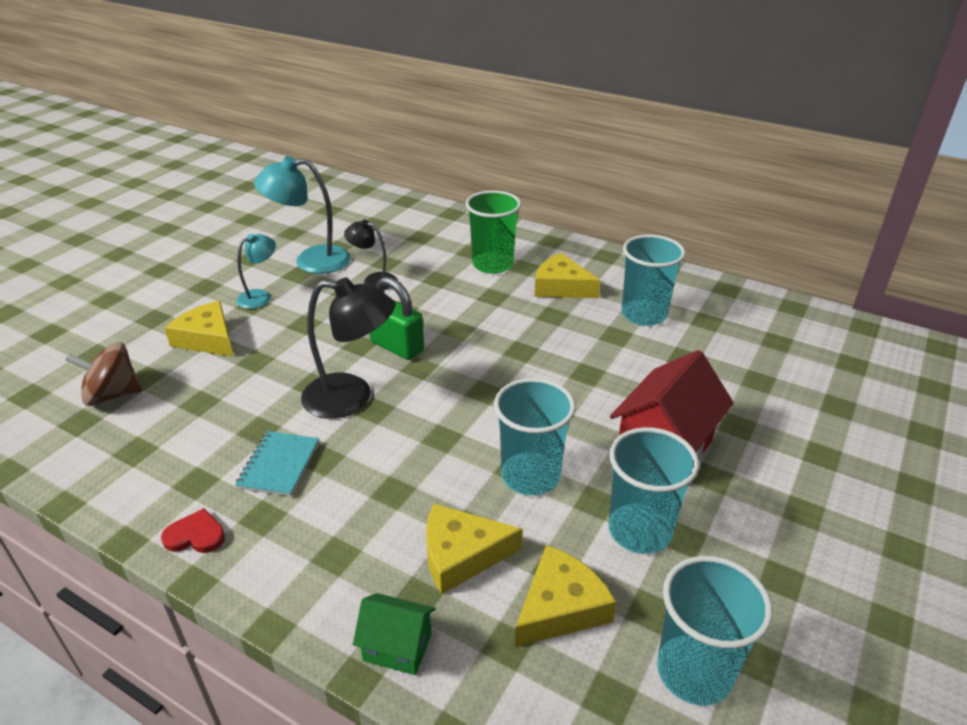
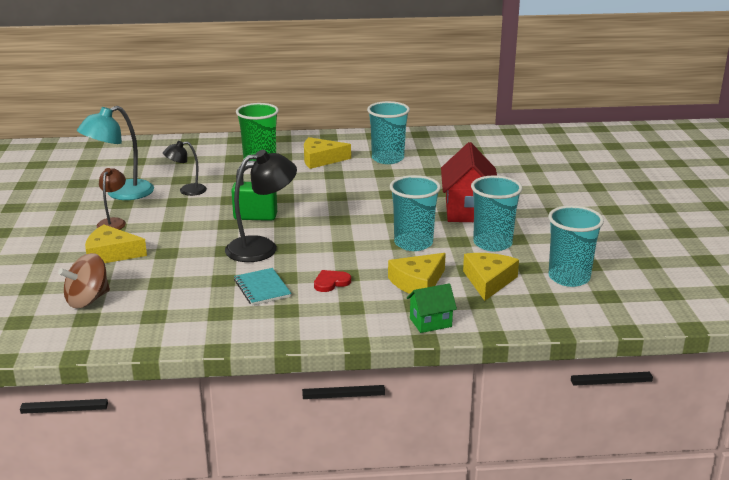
camera: 35 degrees left, 10 degrees down
(195, 535) = (257, 330): red heart -> red heart (331, 282)
(260, 296) = (113, 222): turquoise lamp -> brown lamp

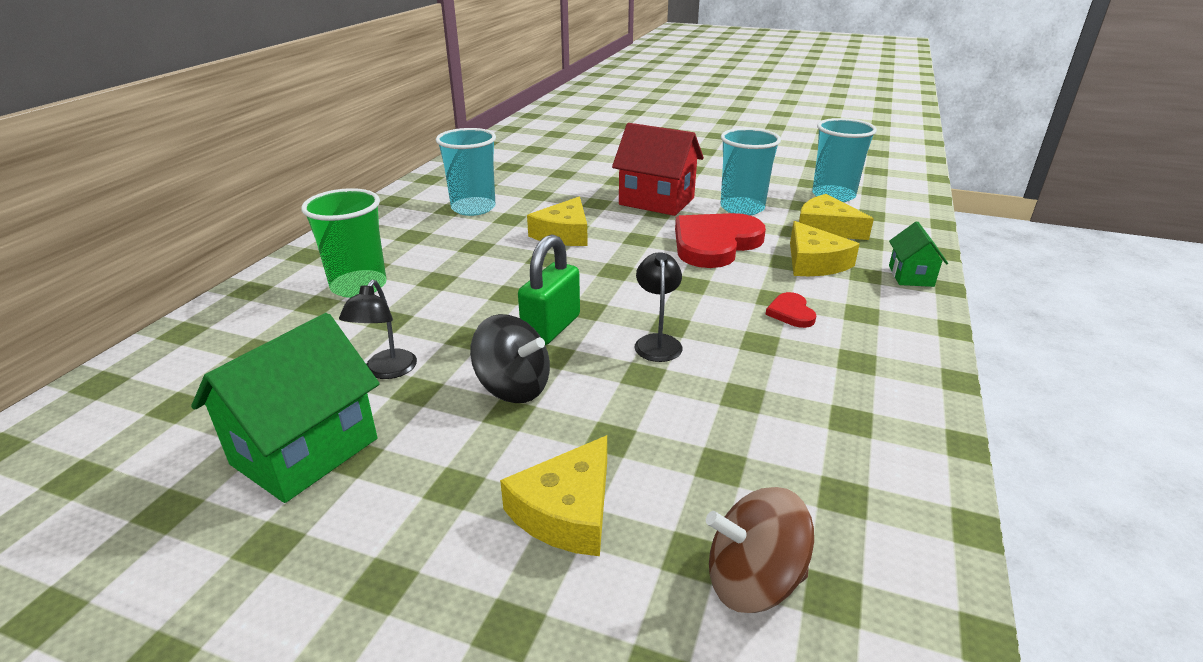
camera: 65 degrees left, 5 degrees up
(87, 300) = (753, 580): brown spinning top -> brown spinning top turned 105 degrees clockwise
(113, 222) = (427, 484): brown lamp -> none
(121, 193) = (305, 451): turquoise lamp -> green house
(193, 221) = (513, 387): none -> black spinning top
(262, 247) = (657, 342): black lamp -> black lamp, size x0.58
(262, 288) = (786, 367): turquoise notebook -> none
(321, 159) = (419, 245): yellow cheese -> yellow cheese (564, 234)
(413, 243) = (715, 243): turquoise cup -> red heart

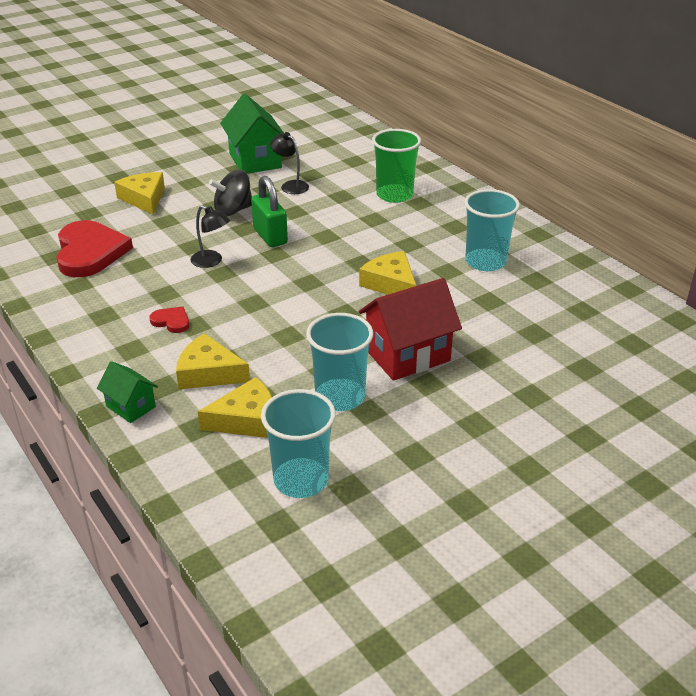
camera: 125 degrees right, 5 degrees up
(715, 243) = (294, 343): red heart -> red heart (90, 252)
(753, 580) = (62, 219): brown spinning top -> none

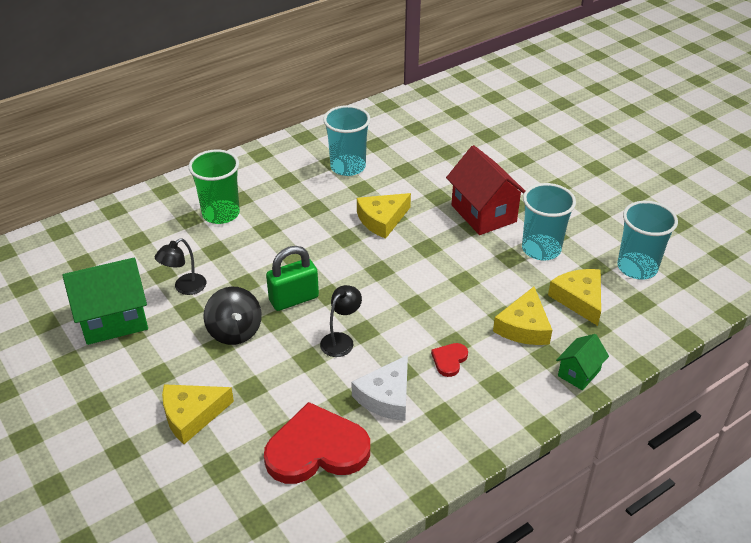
camera: 90 degrees left, 5 degrees up
(135, 285) = (386, 397): none -> white cheese

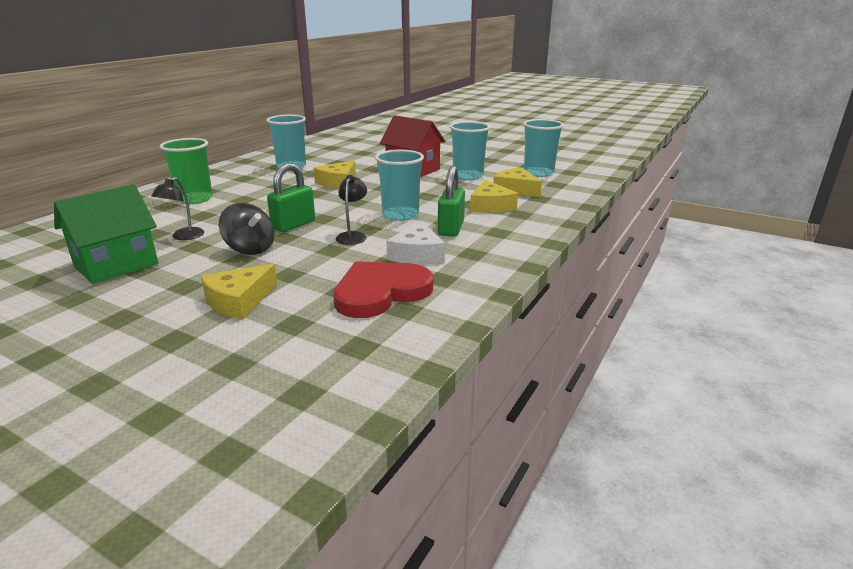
camera: 25 degrees left, 15 degrees down
(412, 314) = (400, 215): none -> turquoise cup
(449, 360) = (451, 228): red heart -> green padlock
(579, 373) = (551, 216): green house -> none

